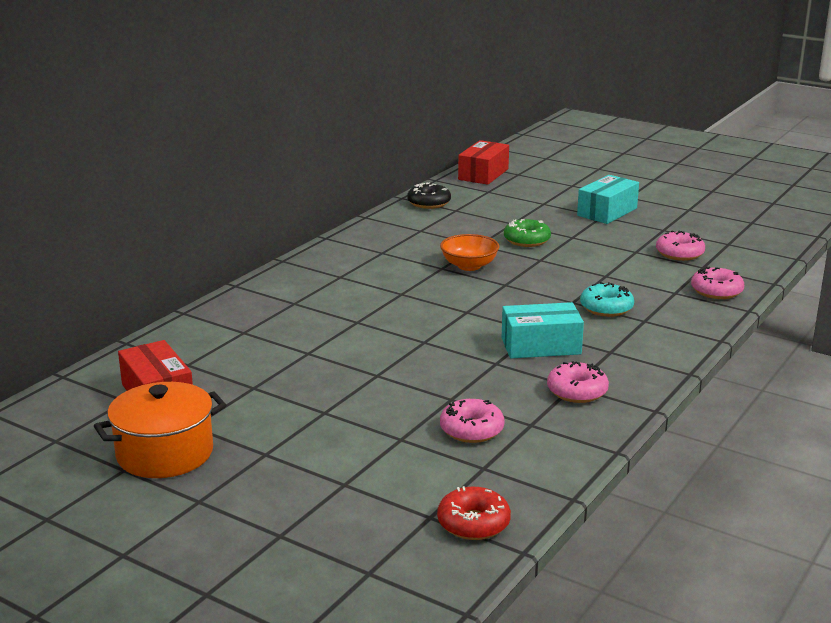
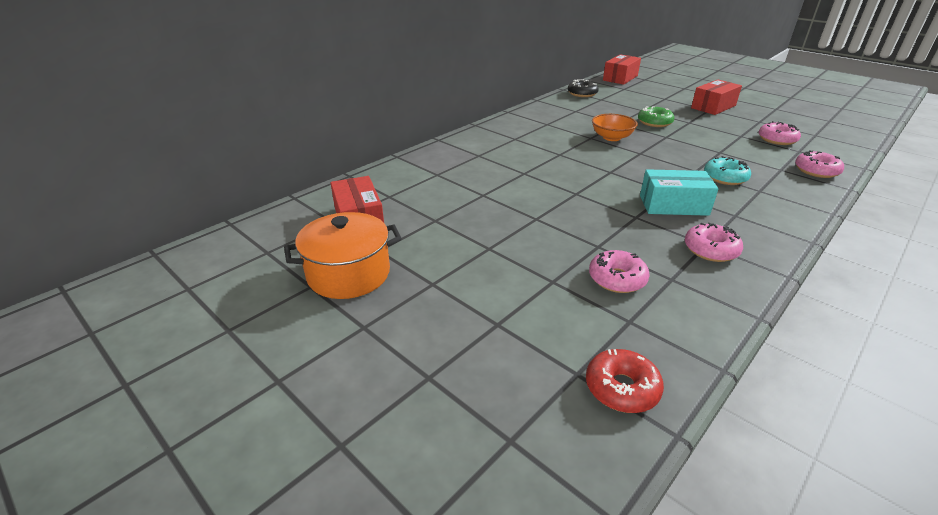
camera: 10 degrees right, 10 degrees up
(607, 212) = (713, 107): turquoise box -> red box

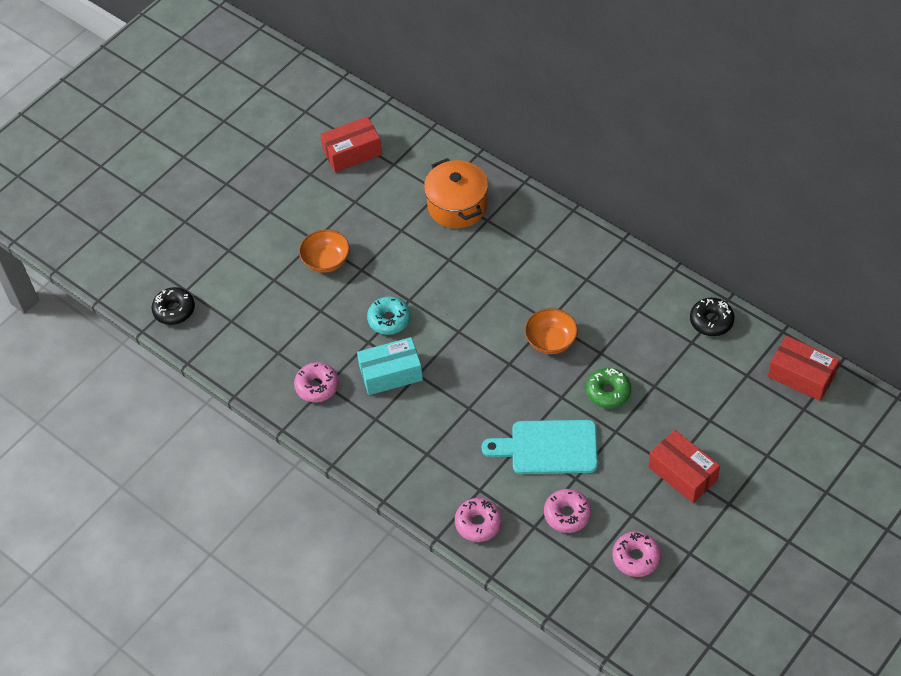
camera: 90 degrees right, 20 degrees up
(349, 274) = (279, 163): orange pot -> orange pot (457, 206)
(522, 240) = (326, 261): none -> orange bowl
(617, 279) = (277, 318): pink donut -> pink donut (636, 557)
(621, 388) = (174, 310): red donut -> black donut
(673, 205) = (391, 374): turquoise box -> turquoise box turned 75 degrees clockwise
(719, 143) = (548, 448): none -> turquoise cutting board
(725, 178) = (453, 430): turquoise donut -> turquoise donut (389, 319)

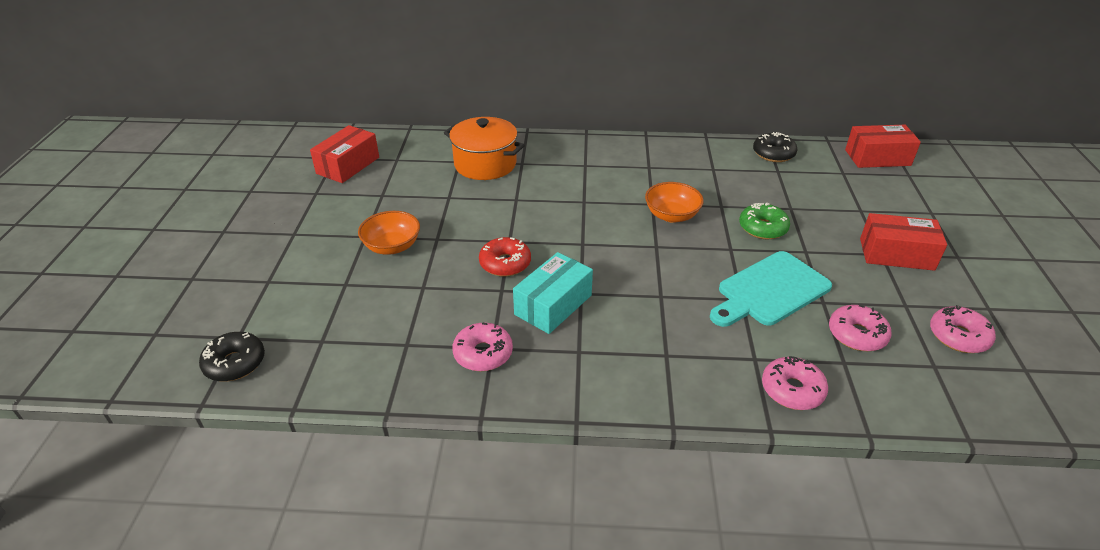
camera: 40 degrees left, 15 degrees down
(389, 319) = (505, 263): turquoise donut -> red donut

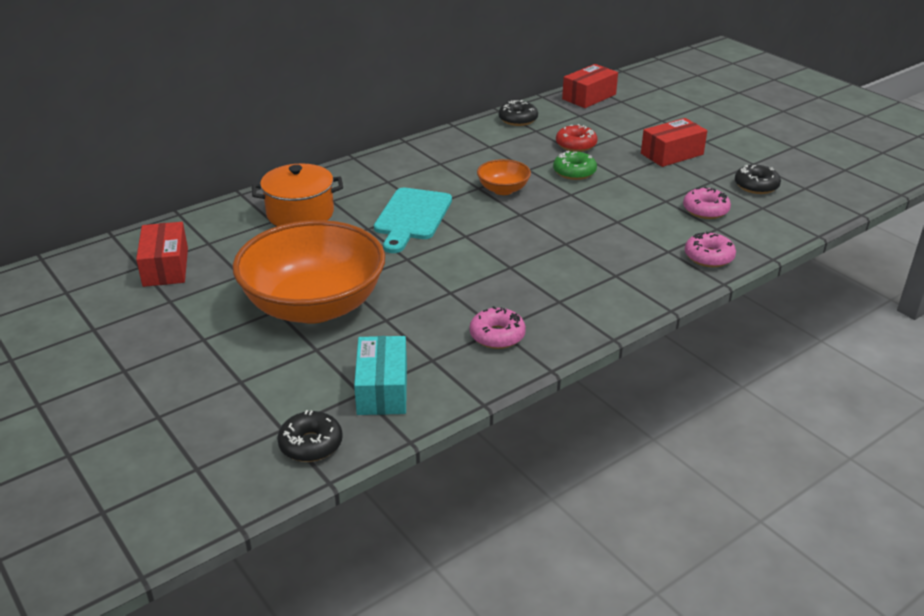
camera: 40 degrees left, 5 degrees down
(392, 246) = (314, 306): orange bowl -> orange bowl, size x2.30
(505, 263) = (427, 274): red donut -> red donut (576, 145)
(553, 305) = (502, 283): turquoise box -> turquoise box (382, 389)
(770, 291) = (628, 208): turquoise cutting board -> turquoise cutting board (412, 217)
(958, 336) = (756, 186): pink donut -> black donut

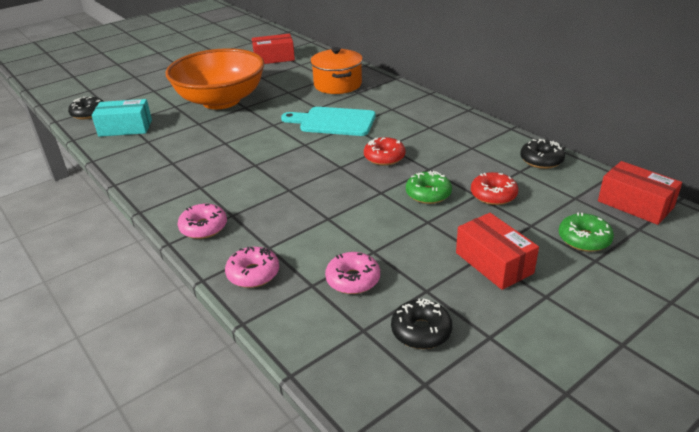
camera: 90 degrees right, 0 degrees up
(497, 336) = (164, 162): pink donut -> pink donut (203, 227)
(503, 190) = (384, 157): orange bowl -> red donut
(637, 120) = (584, 239): none -> green donut

